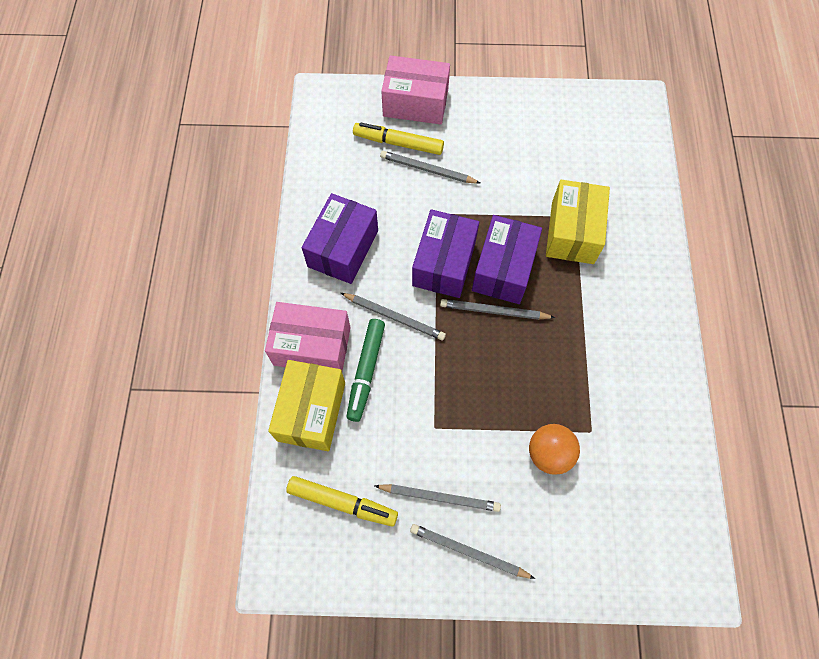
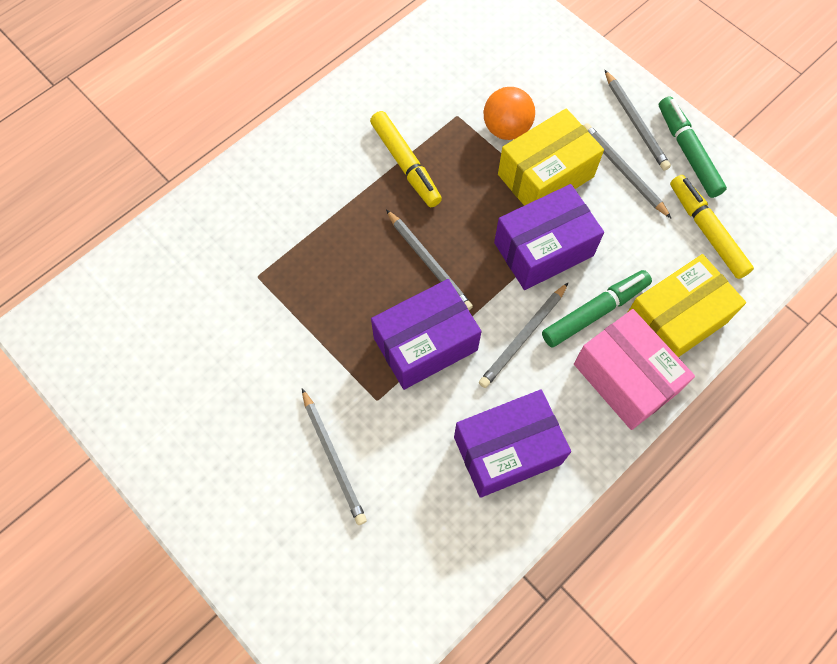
camera: 135 degrees left, 0 degrees up
(394, 317) = (523, 336): grey pencil -> grey pencil turned 120 degrees counterclockwise
(398, 143) = (328, 522): yellow marker -> yellow marker (405, 164)
(409, 562) = (688, 152): none -> green marker
(415, 103) = (254, 558): pink box -> none
(503, 269) = (378, 289): purple box -> purple box (543, 249)
(572, 232) = (278, 265): yellow box -> yellow box (545, 176)

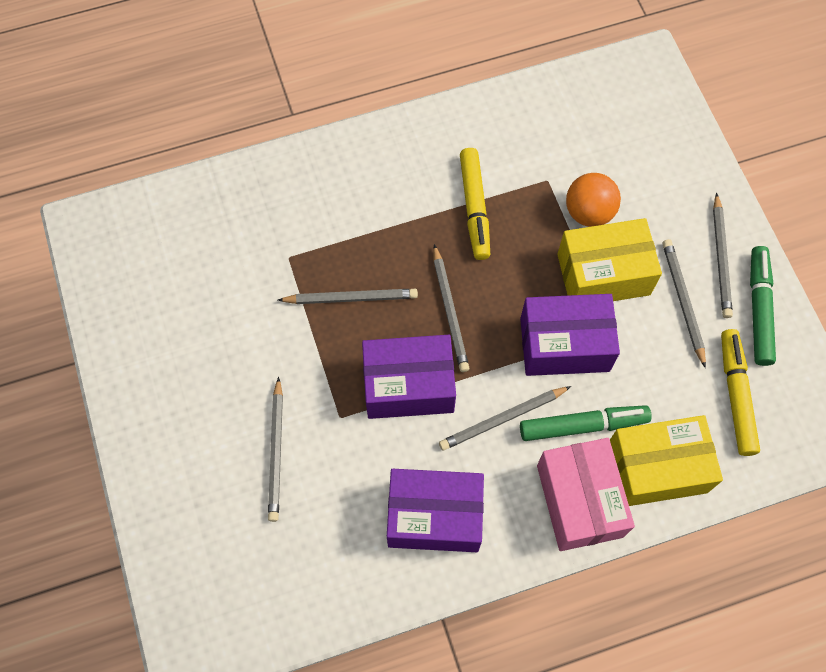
camera: 25 degrees right, 0 degrees up
(333, 289) = (351, 298): none -> grey pencil

